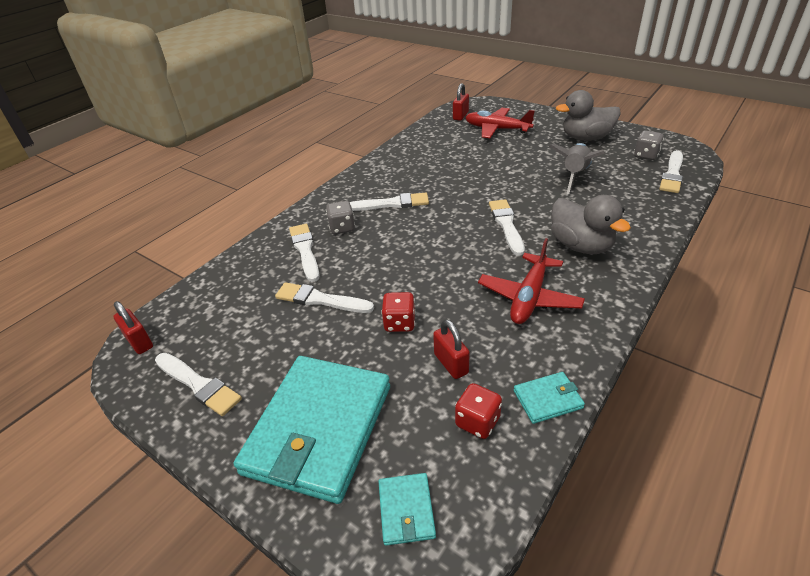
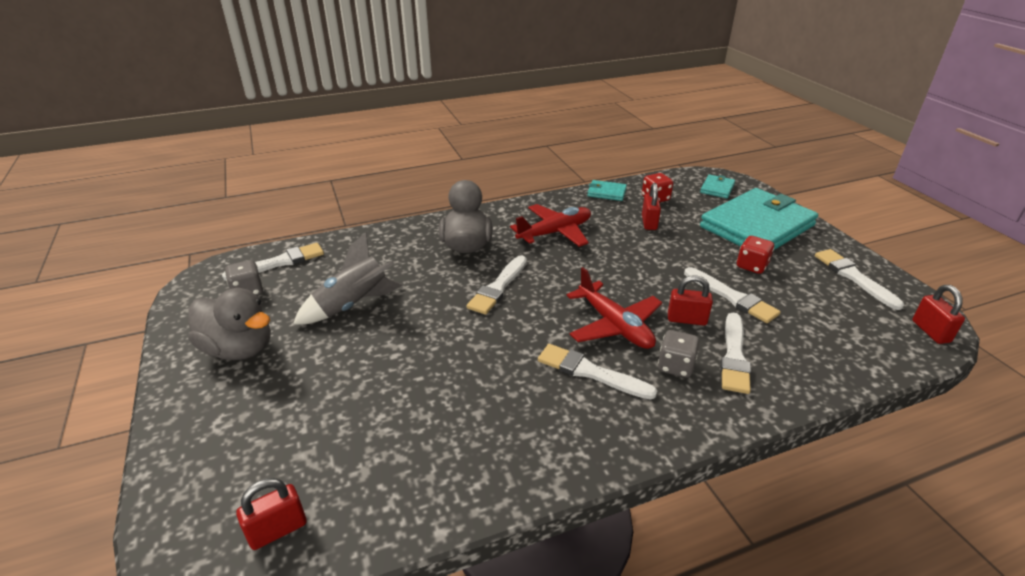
camera: 150 degrees left, 5 degrees down
(349, 262) = (686, 319): none -> red padlock
(399, 323) = (669, 255): red dice -> red dice (751, 266)
(497, 129) = (291, 441): red plane -> red plane (614, 325)

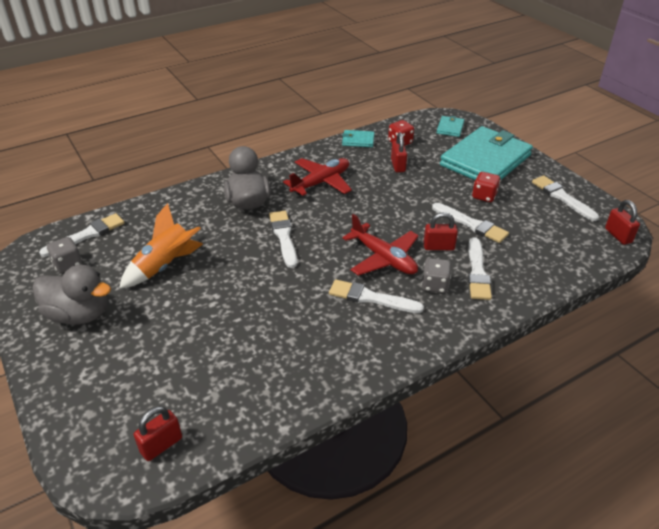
camera: 10 degrees left, 5 degrees up
(353, 305) = (165, 266): grey rocket -> orange rocket
(498, 287) = (283, 237): white brush -> white brush turned 150 degrees clockwise

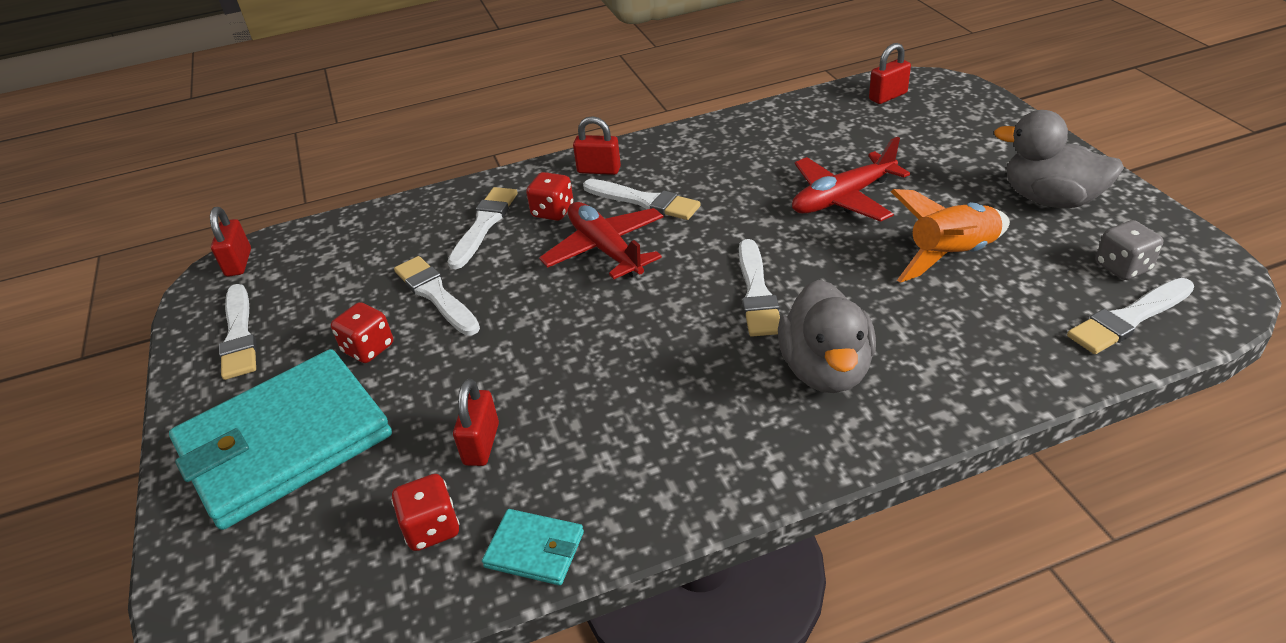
camera: 165 degrees left, 0 degrees up
(321, 182) = (667, 408): red plane -> red plane (843, 198)
(434, 285) = (553, 212): grey dice -> red dice
(438, 247) = (513, 261): red padlock -> red padlock (599, 170)
(450, 128) = (266, 576): turquoise wallet -> none

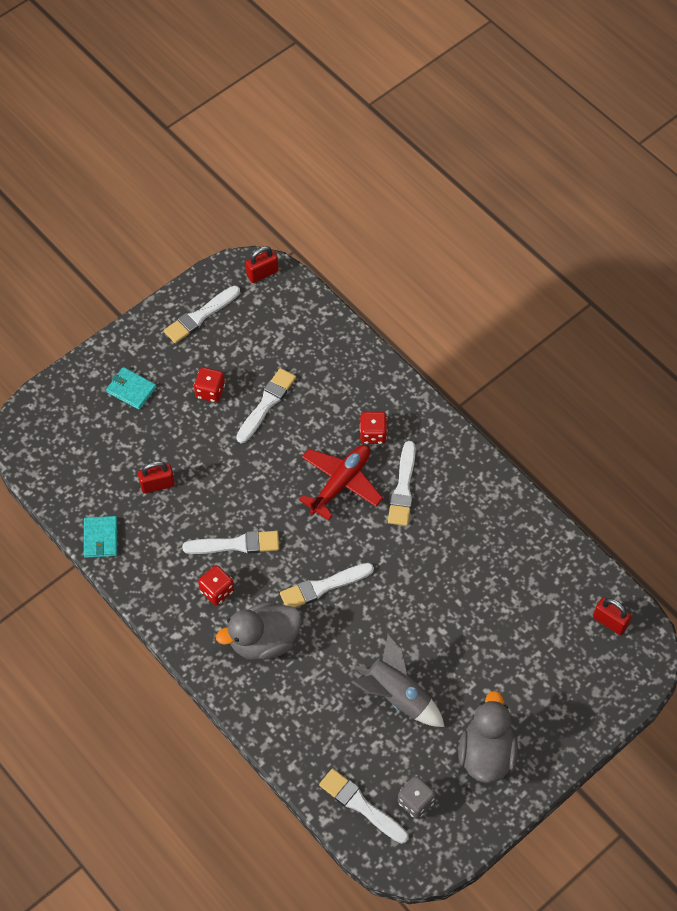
camera: 65 degrees right, 20 degrees up
(285, 442) = (131, 389): turquoise wallet -> turquoise wallet, size x0.41
(432, 528) = (99, 487): red dice -> red dice (217, 591)
(484, 225) = (345, 398): white brush -> white brush (236, 544)
(599, 170) = (433, 444): red padlock -> none
(843, 198) = (446, 616): red plane -> none
(951, 256) = (397, 696): orange rocket -> grey rocket

